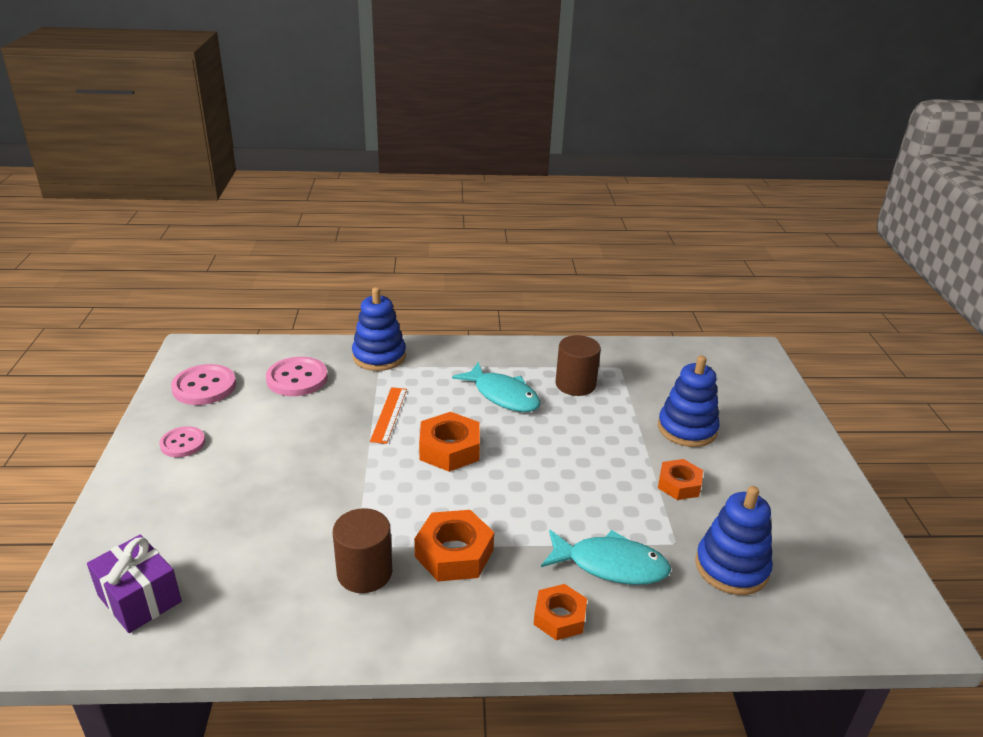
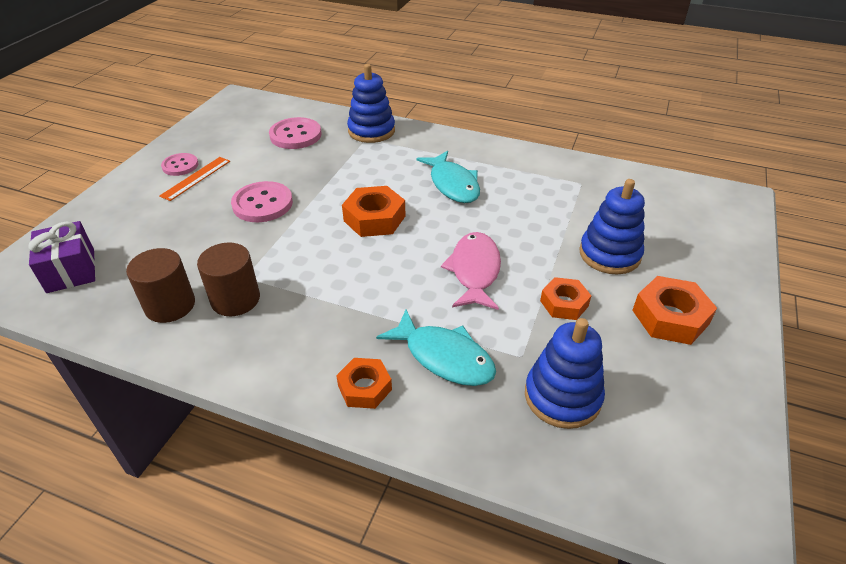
camera: 25 degrees right, 10 degrees up
(204, 387) = (225, 127): pink button -> pink button (262, 204)
(389, 414) = (346, 179): orange ruler -> orange ruler (196, 178)
(454, 553) = (316, 305): orange nut -> orange nut (670, 317)
(575, 384) = (526, 189): brown cylinder -> brown cylinder (170, 305)
(582, 476) = (474, 271): none -> pink fish

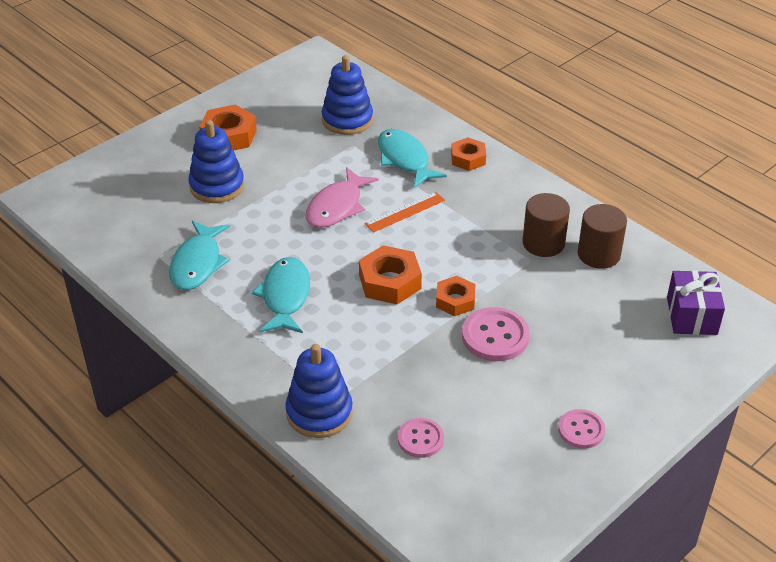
camera: 155 degrees left, 0 degrees up
(196, 178) = (563, 400): orange ruler -> orange ruler (405, 212)
(295, 135) = (420, 439): pink button -> pink button, size x0.64
(545, 186) = (198, 263): none -> turquoise fish
(564, 303) = (292, 165): orange nut -> orange nut (455, 300)

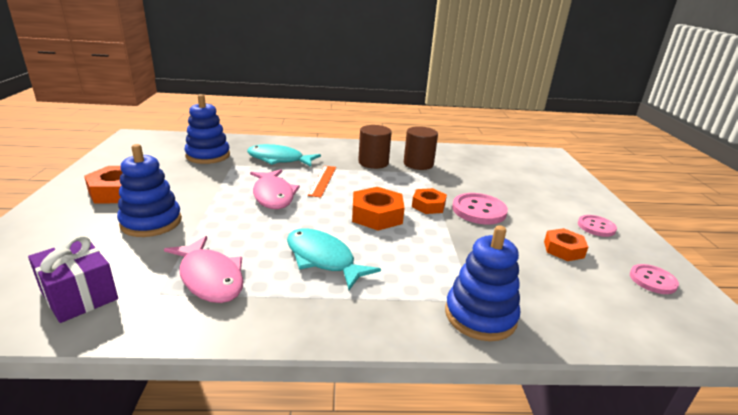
camera: 50 degrees left, 15 degrees down
(198, 263) = (210, 278): turquoise fish -> pink fish
(420, 439) = (557, 285): pink button -> pink button (652, 280)
(468, 158) = (315, 147): orange nut -> orange nut (563, 249)
(599, 254) = (449, 158): brown cylinder -> brown cylinder (373, 162)
(691, 315) = (526, 162): purple gift -> purple gift (79, 295)

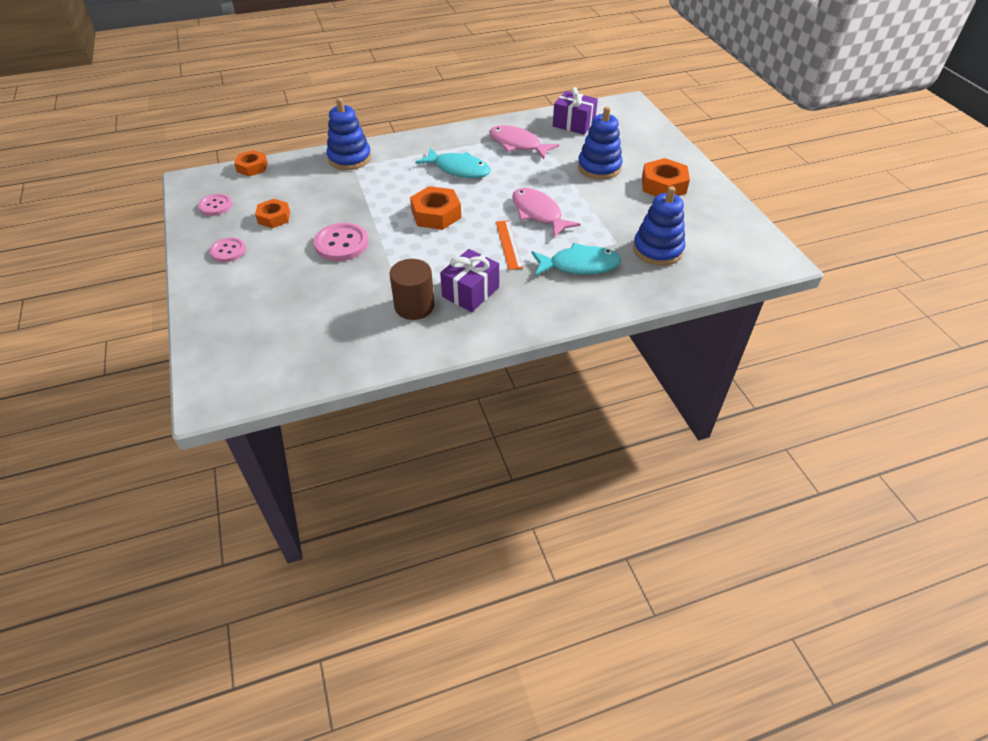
camera: 165 degrees right, 20 degrees up
(373, 162) = (470, 292): brown cylinder -> purple gift
(428, 205) = (392, 237): orange nut -> orange nut (252, 167)

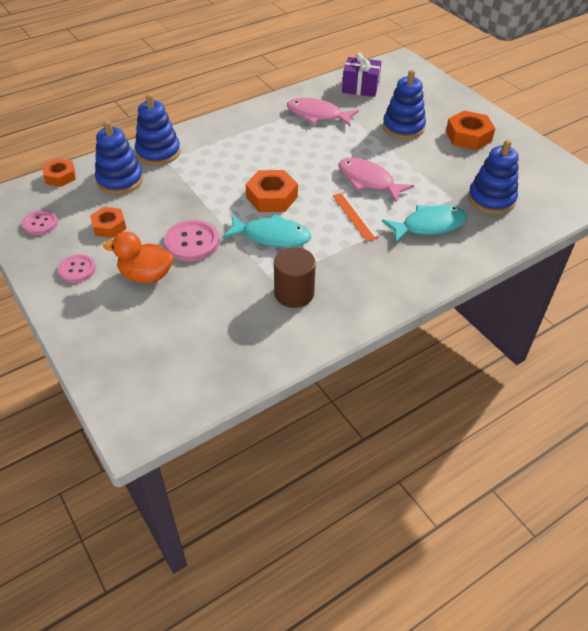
camera: 15 degrees left, 0 degrees up
(286, 266) = (146, 275): none -> orange duck
(303, 178) = (120, 180): none -> blue stacking toy
(458, 169) = (272, 148): turquoise fish -> turquoise fish (272, 236)
(470, 292) = (341, 269): purple gift -> none

